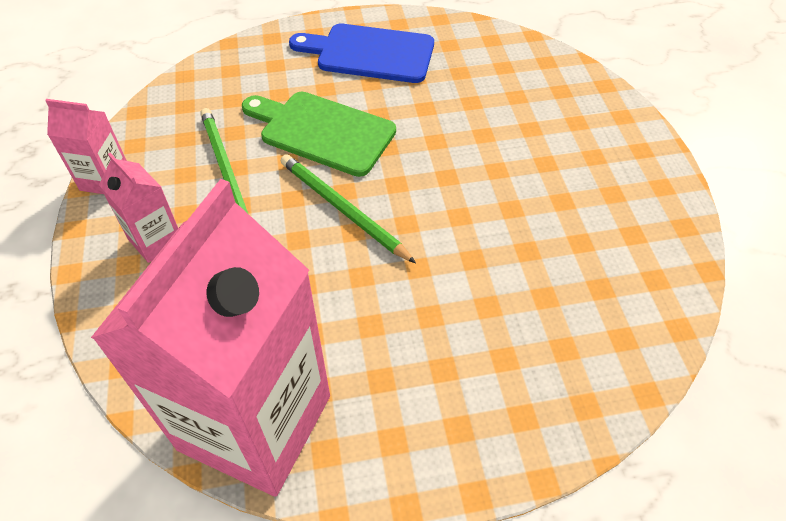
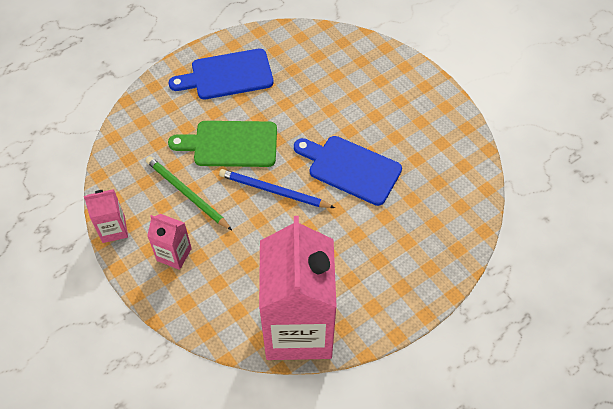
camera: 25 degrees left, 5 degrees up
(342, 209) = (273, 191): green pencil -> blue pencil
(471, 219) = (350, 168): none -> blue cutting board

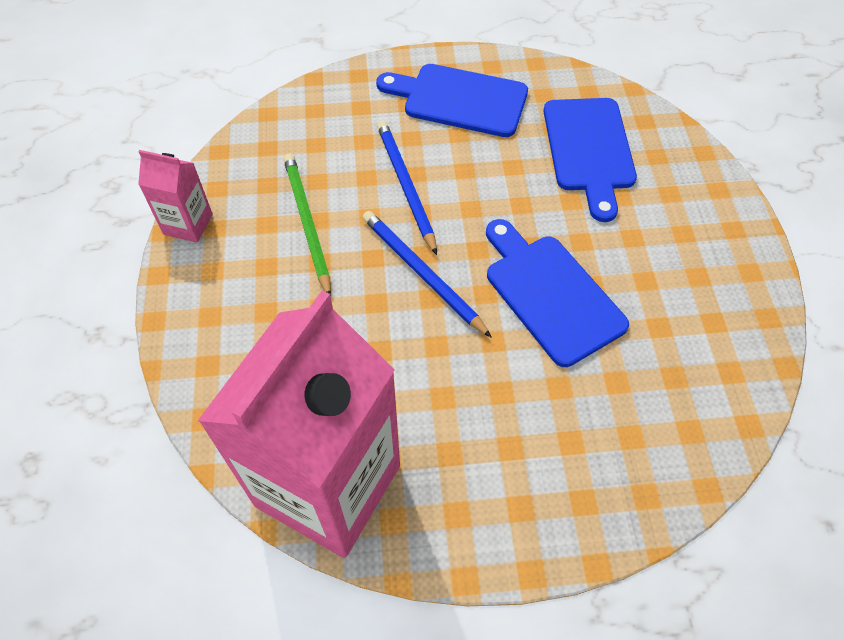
camera: 30 degrees right, 0 degrees up
(174, 254) = (237, 293): pink carton -> none
(230, 144) = (405, 186): green cutting board -> blue pencil
(322, 74) = (589, 150): none -> blue cutting board

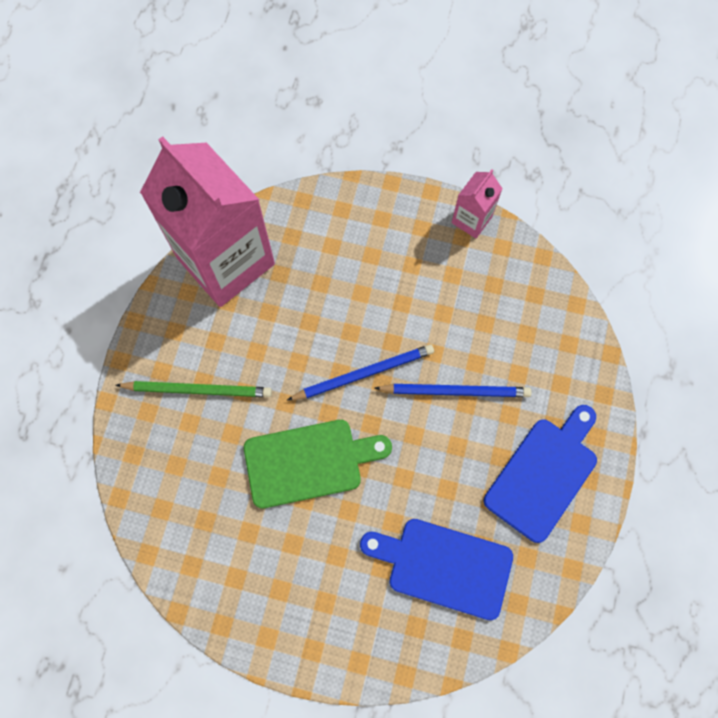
camera: 110 degrees right, 15 degrees up
(307, 223) = (443, 304): green pencil -> green pencil (198, 389)
(550, 293) = (309, 462): blue cutting board -> green cutting board

